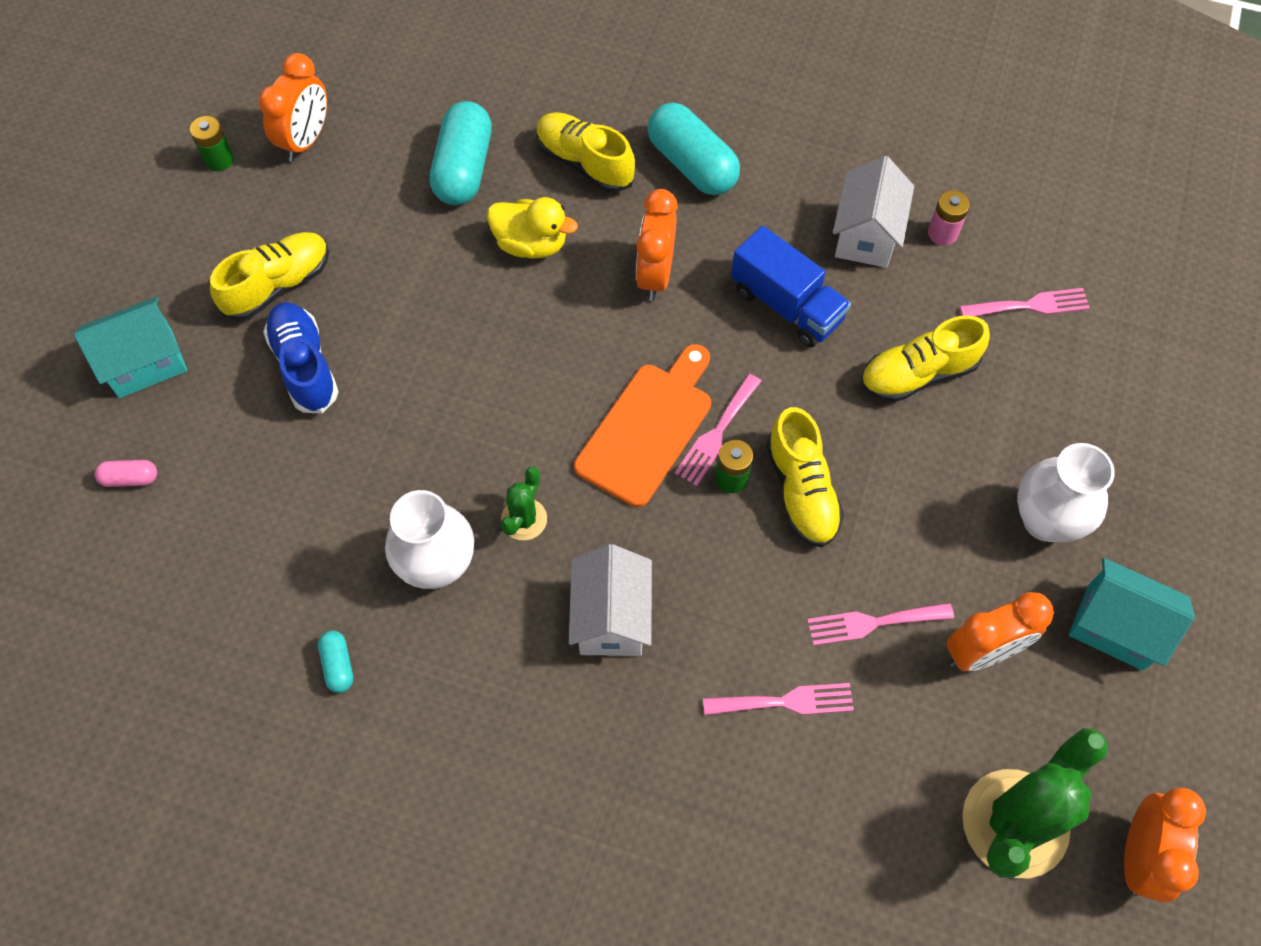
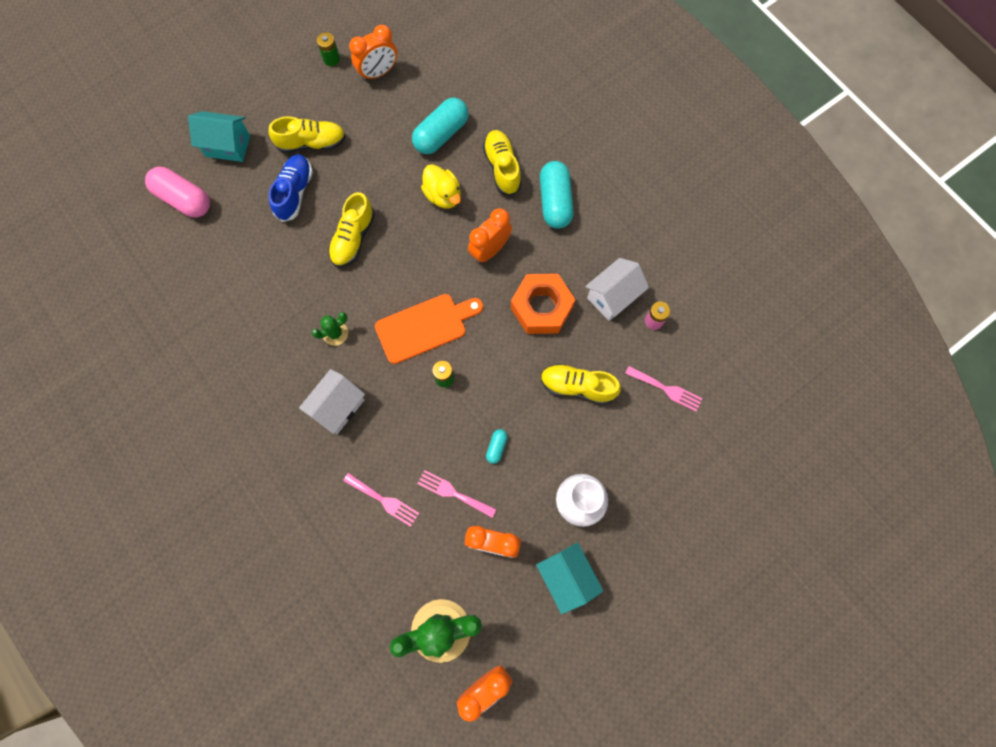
camera: 35 degrees right, 10 degrees up
(130, 478) = (184, 199): pink capsule -> pink capsule, size x2.16
(338, 665) = (208, 347): turquoise capsule -> turquoise capsule (496, 447)
(437, 565) = (282, 329): white vase -> none
(717, 434) = (455, 351): pink fork -> none
(786, 305) = (541, 308): blue truck -> orange nut
(801, 491) = (472, 406): yellow shoe -> yellow shoe (353, 238)

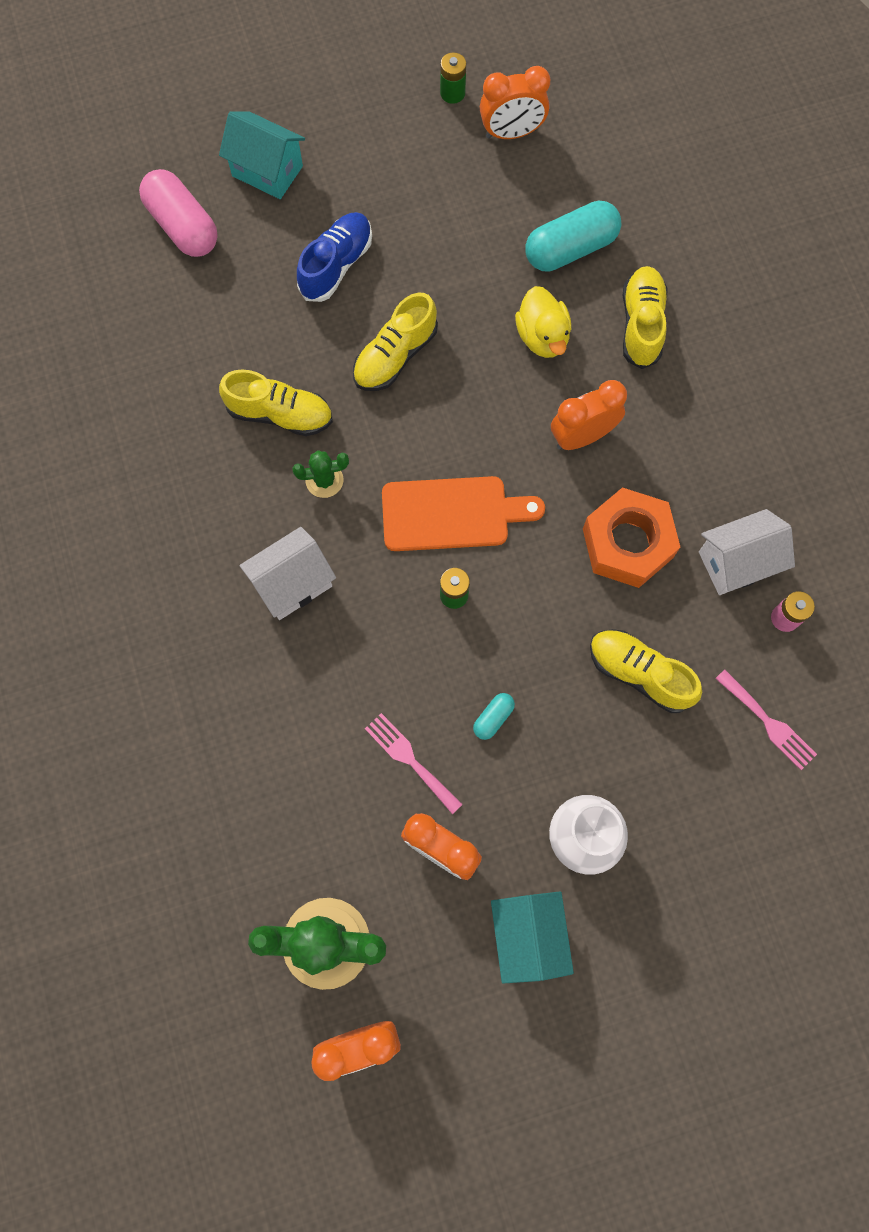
camera: 20 degrees right, 0 degrees up
(312, 143) = (384, 203): yellow shoe -> yellow shoe (280, 414)
(384, 500) = (310, 735): pink fork -> none
(555, 202) = (701, 398): turquoise capsule -> none

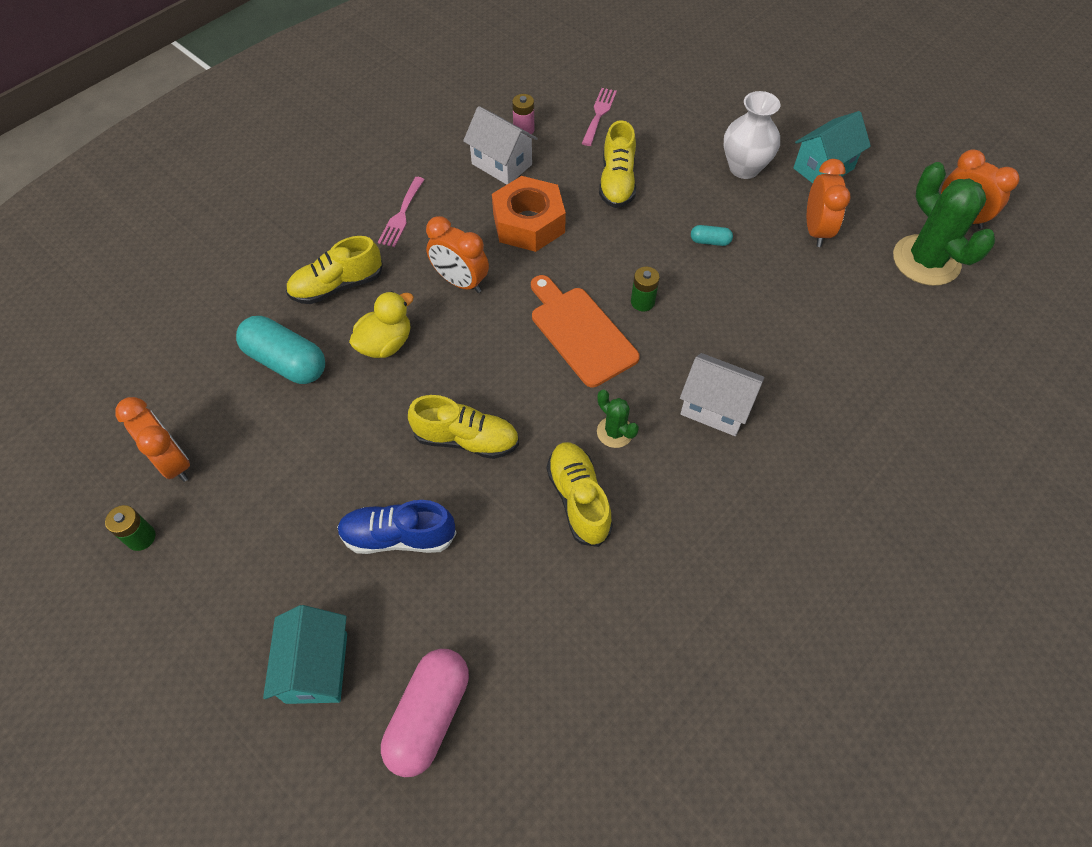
camera: 120 degrees left, 15 degrees down
(410, 760) = (776, 272): pink fork -> pink fork (401, 215)

